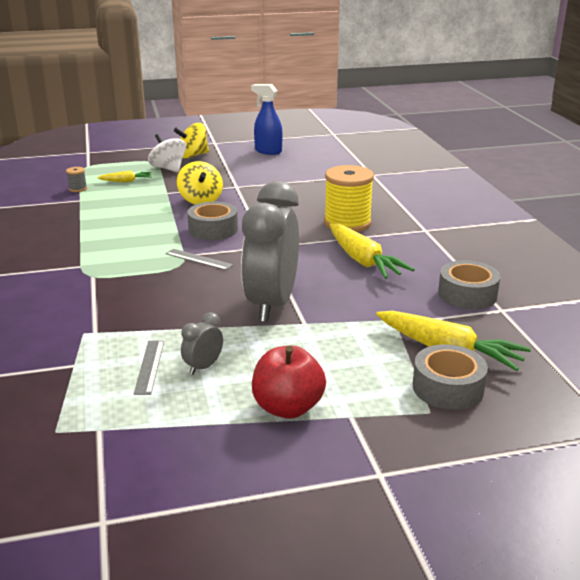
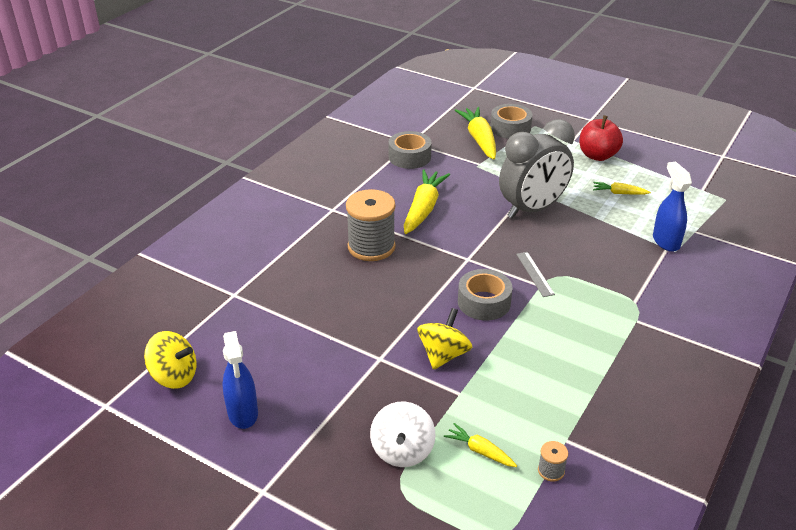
camera: 135 degrees left, 10 degrees up
(101, 337) = (665, 241): none -> blue spray bottle
(149, 366) = (649, 208): grey ruler -> none
(192, 156) = (336, 468): yellow spinning top -> yellow spinning top (174, 376)
(203, 367) = (619, 193): grey clock -> yellow carrot
(347, 223) = (371, 247): yellow spool -> grey spool

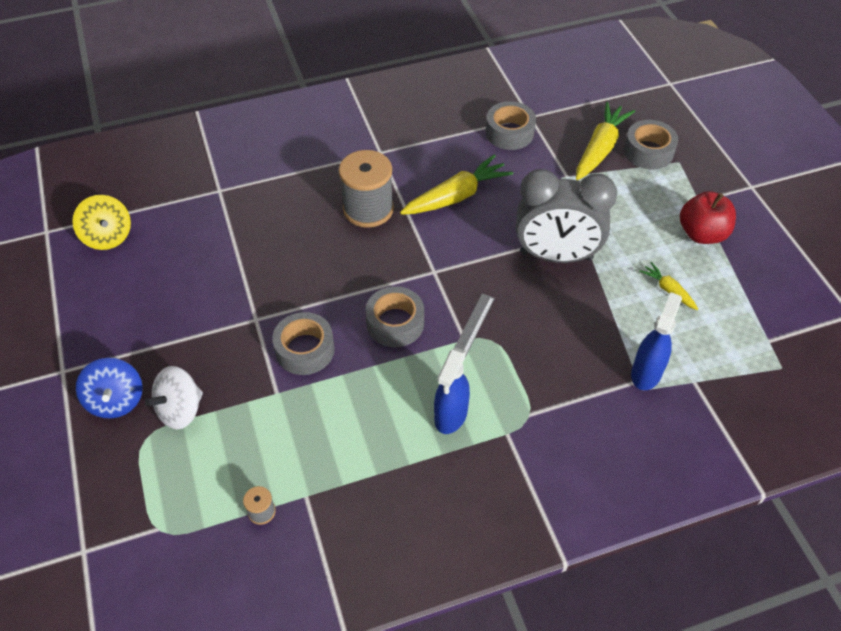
camera: 40 degrees right, 15 degrees up
(243, 413) = (116, 299): blue spray bottle -> blue spray bottle (450, 416)
(340, 479) = (116, 400): none -> blue spinning top
(443, 355) = (305, 350): yellow spinning top -> grey tape
(480, 451) = (232, 453): yellow carrot -> none

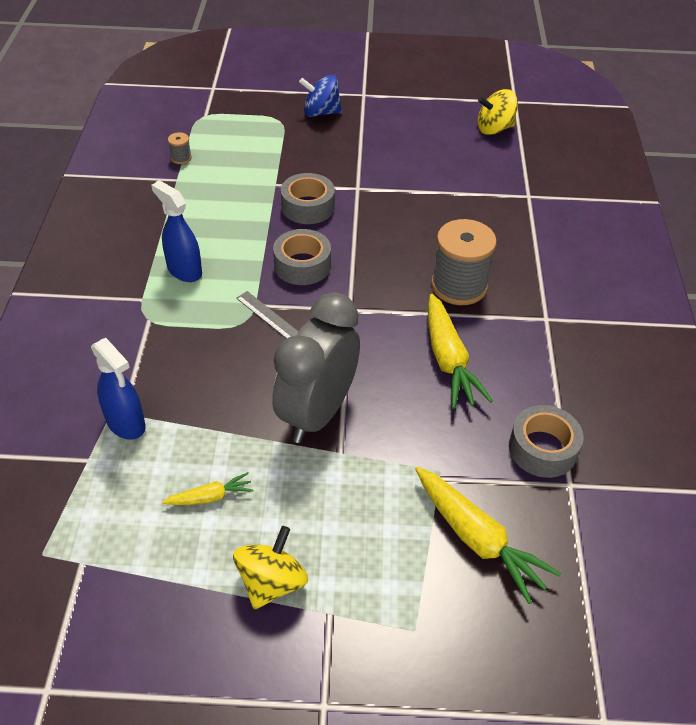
camera: 110 degrees right, 5 degrees down
(180, 410) = (292, 138): white spinning top -> none
(648, 152) = (450, 598): grey tape -> none
(702, 234) = (271, 582): red apple -> yellow spinning top

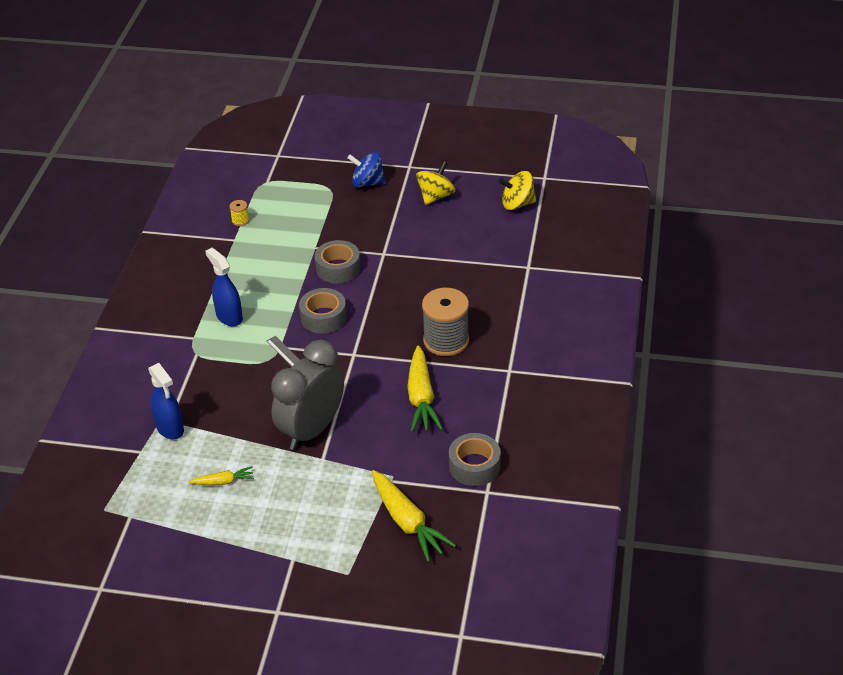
camera: 10 degrees right, 5 degrees down
(181, 158) = (240, 220): grey spool -> yellow spool
(271, 582) = (256, 538): yellow spinning top -> yellow spinning top (435, 196)

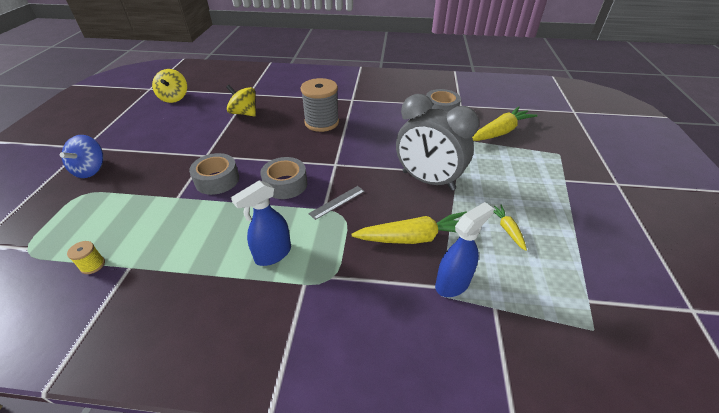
camera: 95 degrees left, 0 degrees up
(421, 398) = (382, 130): yellow carrot -> yellow carrot (415, 237)
(435, 196) = (140, 132): yellow spinning top -> yellow spinning top (244, 113)

